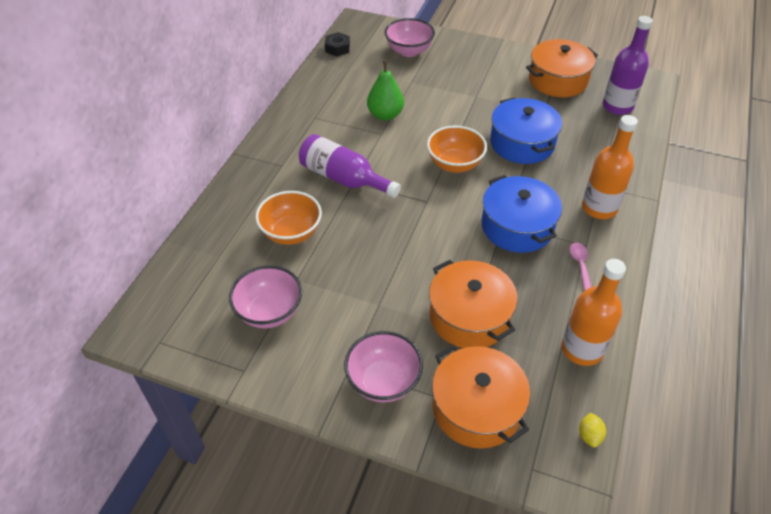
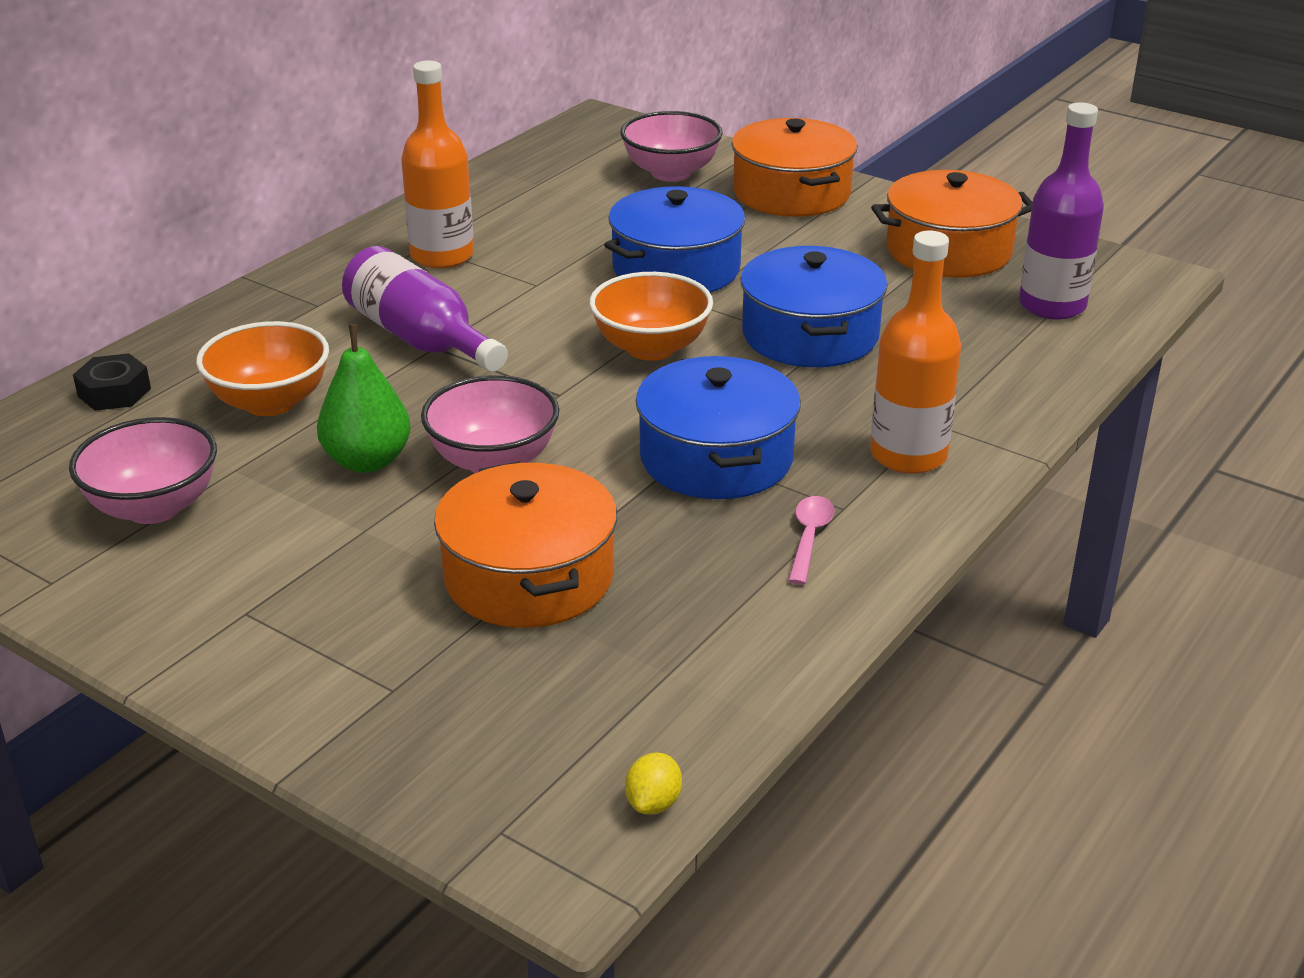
camera: 15 degrees right, 15 degrees down
(337, 48) = (535, 153): black nut -> black nut (114, 392)
(383, 381) = (296, 643): pink bowl -> pink bowl (493, 461)
(385, 115) = (562, 259): green pear -> green pear (367, 461)
(441, 112) = (676, 269): none -> blue pot
(476, 408) = (450, 716): orange pot -> orange pot (791, 193)
(582, 349) = (727, 666): orange bottle -> orange bottle (442, 256)

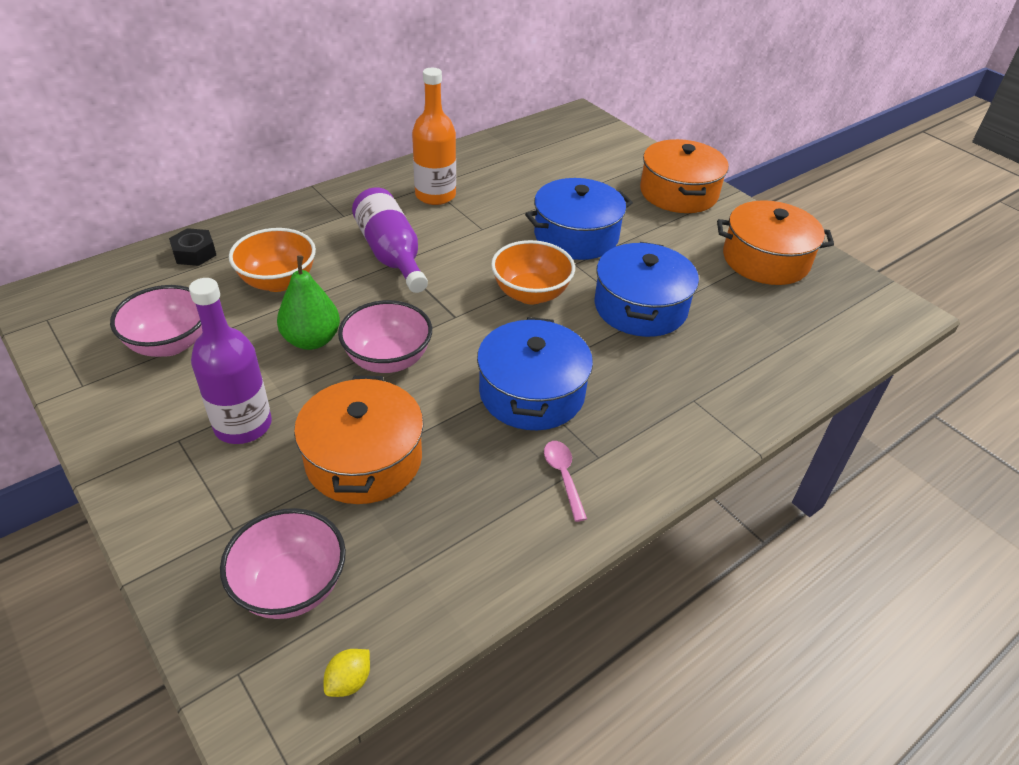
camera: 15 degrees right, 10 degrees up
(671, 173) = (607, 162): pink bowl -> pink bowl (291, 586)
(809, 538) = (563, 476): pink spoon -> pink spoon turned 45 degrees counterclockwise
(908, 455) = (664, 423): orange bottle -> none
(1052, 305) = (820, 320): purple bottle -> purple bottle (243, 425)

